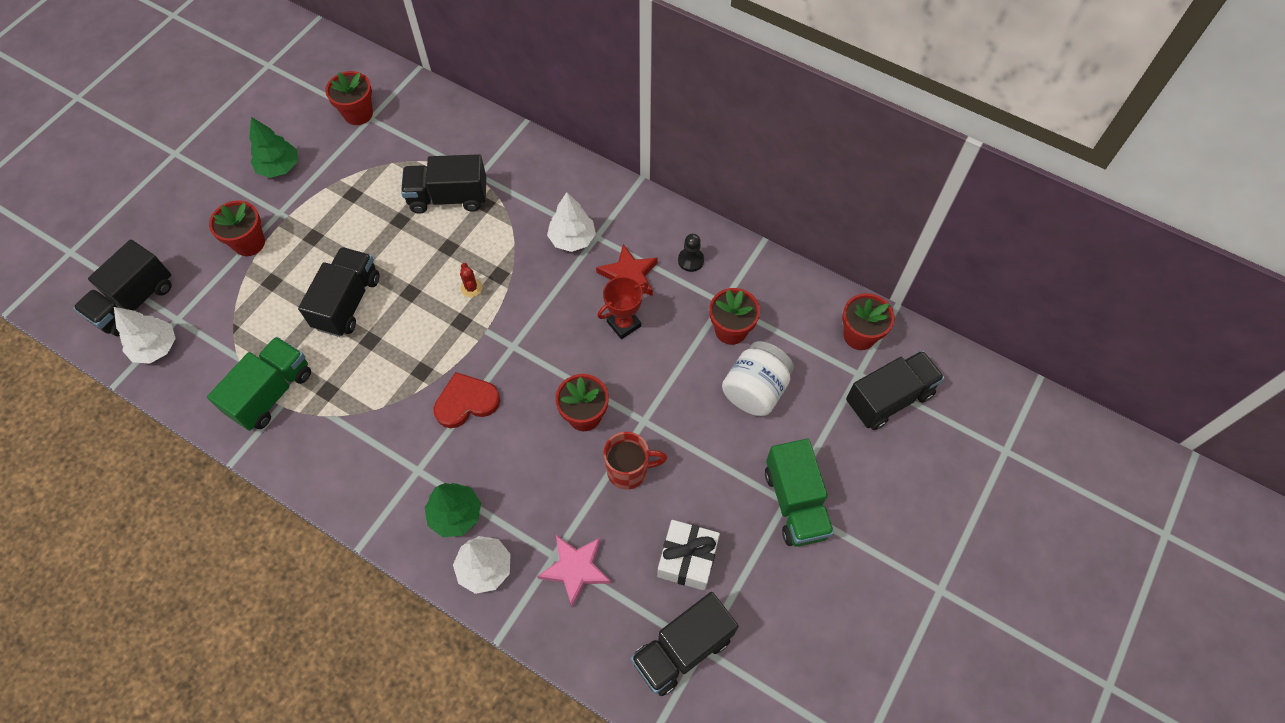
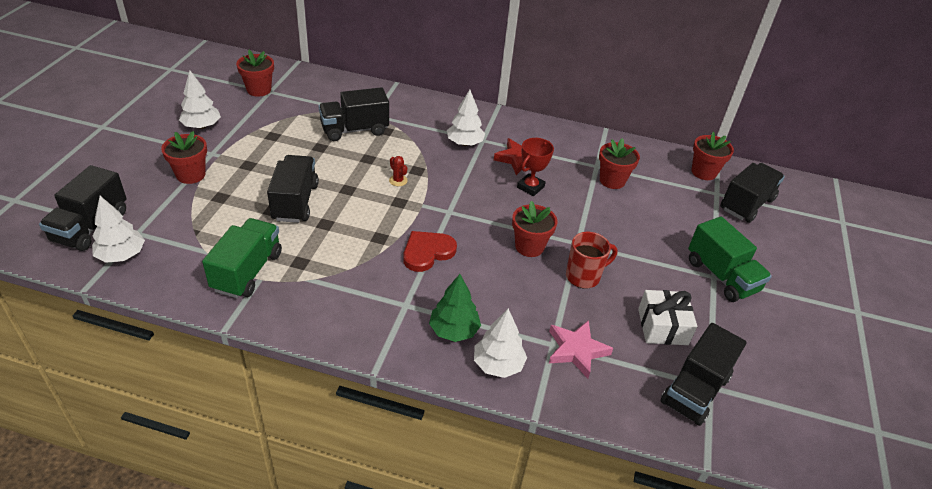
camera: 20 degrees left, 20 degrees down
(279, 167) = (202, 126): green tree -> white tree
(690, 260) = (560, 145): black pawn -> none
(755, 390) = (650, 213): white jar -> none

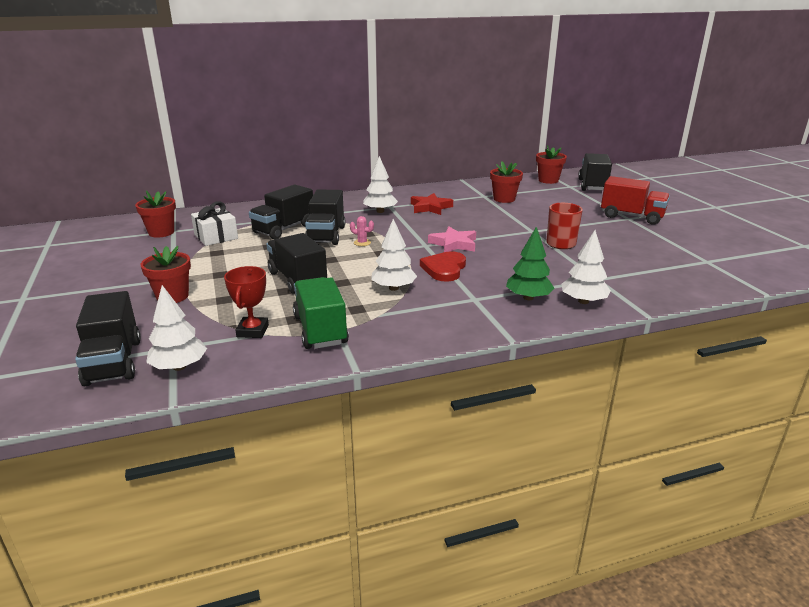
camera: 30 degrees left, 15 degrees down
(202, 126) = (137, 267): white tree -> white tree (393, 288)
(398, 180) = (362, 243): red cactus -> pink cactus
(529, 246) = (506, 242): red flower pot -> none
(530, 187) = (459, 217): red trophy -> red trophy (252, 331)
(576, 350) = (615, 276): pink star -> pink star (453, 244)
(662, 326) = (640, 247): white gift -> white gift (216, 236)
(695, 390) = (703, 266): black truck -> black truck (326, 235)
(721, 276) = (631, 216): green truck -> red truck

